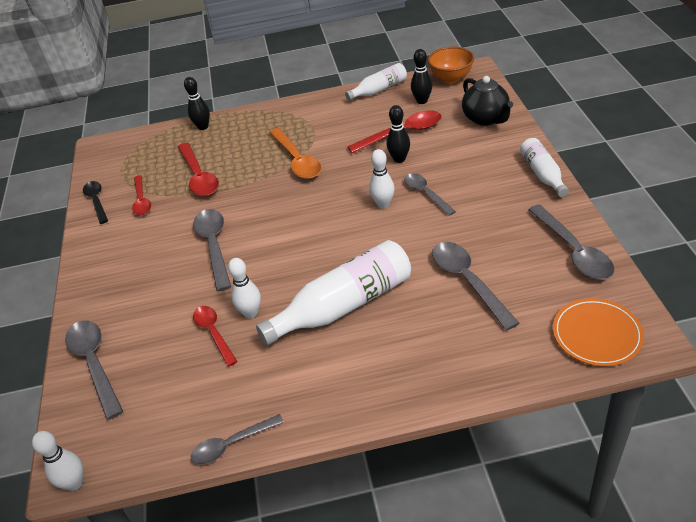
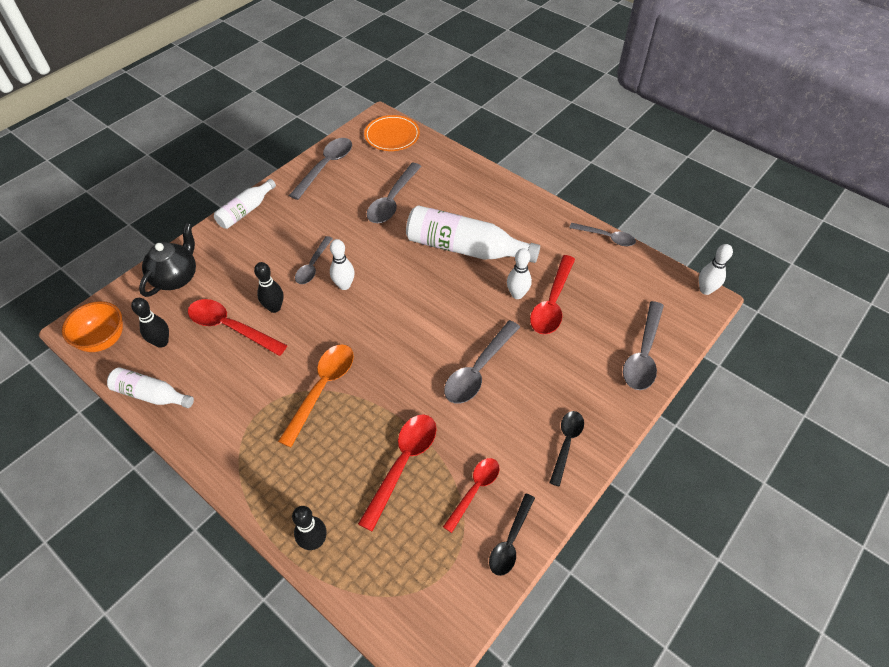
camera: 135 degrees left, 10 degrees up
(105, 262) = (566, 443): none -> black spoon
(213, 333) = (552, 303): red spoon -> red spoon, size x1.53

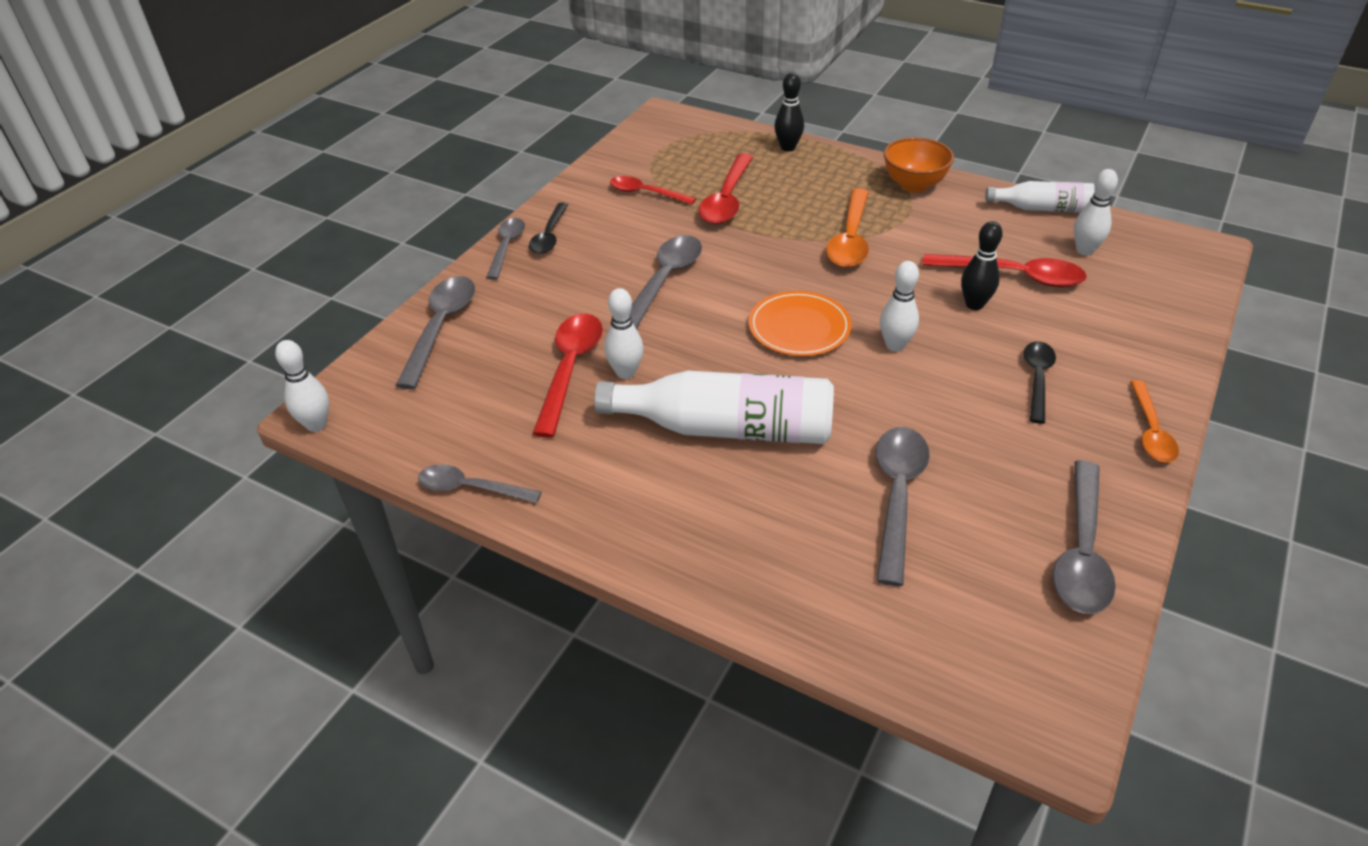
camera: 170 degrees right, 10 degrees down
(103, 340) = (1158, 242): orange bowl -> orange bowl (913, 185)
(162, 342) = (1084, 250): black bowling pin -> white bowling pin
(176, 277) = (1150, 318): black teapot -> none
(246, 211) = (1151, 431): white bottle -> orange spoon
(313, 266) = (961, 363): grey spoon -> grey spoon (506, 247)
(392, 135) = (991, 670): orange plate -> orange plate (799, 327)
(475, 490) = (645, 193): red spoon -> red spoon turned 90 degrees clockwise
(510, 541) = (604, 170): black spoon -> black spoon (1037, 379)

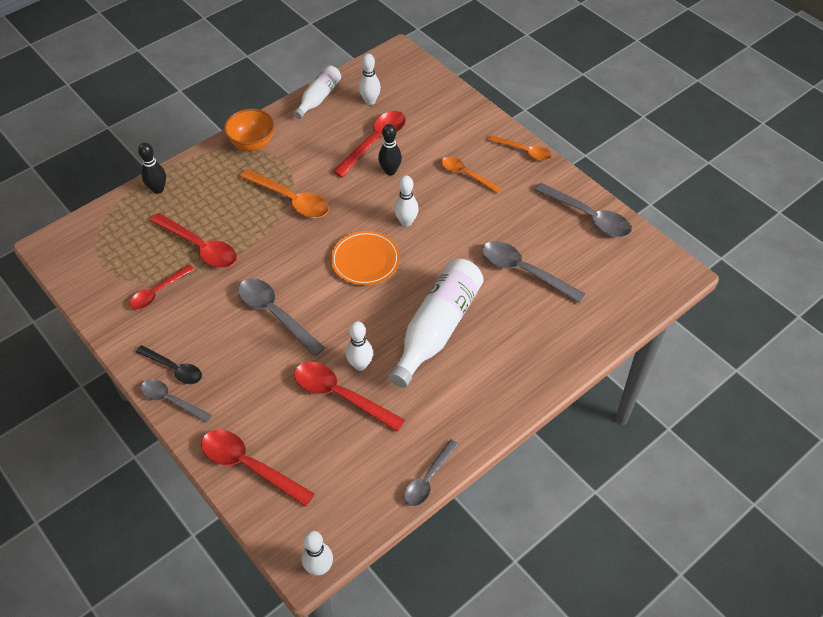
camera: 70 degrees left, 10 degrees up
(441, 327) = (249, 466): grey spoon -> red spoon
(1037, 379) = (465, 174): black spoon -> orange spoon

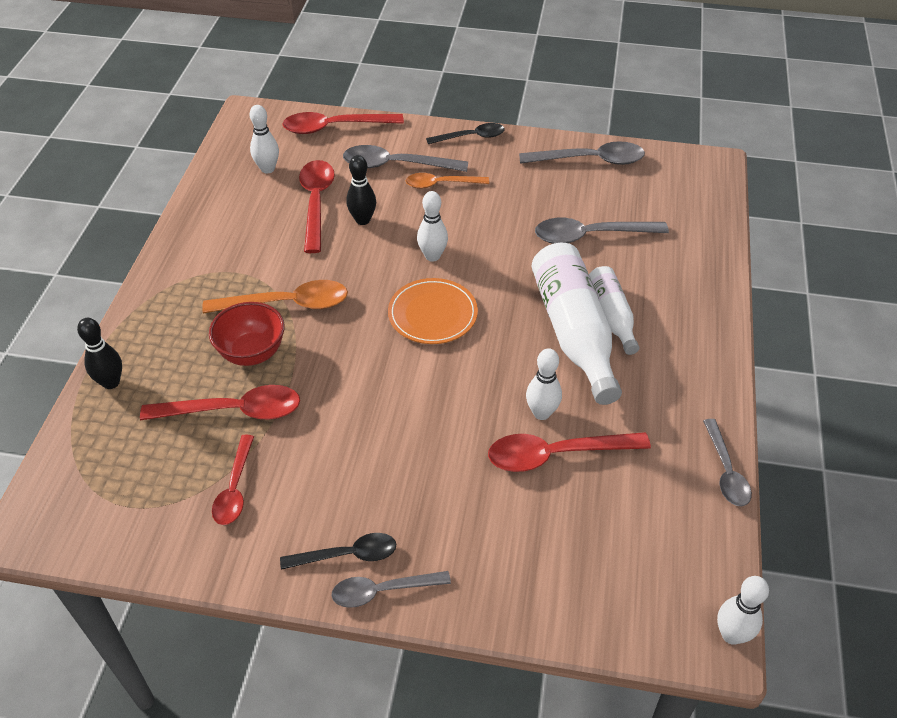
camera: 40 degrees left, 5 degrees down
(242, 219) = (252, 353): none -> red bowl
(249, 466) = (546, 592): red spoon -> red spoon (334, 127)
(252, 144) = (179, 274): orange bowl -> none
(275, 314) = (398, 423): grey spoon -> grey spoon (396, 165)
(318, 98) = (207, 193): white bottle -> white bottle (611, 316)
(524, 151) = (471, 137): orange spoon -> black spoon

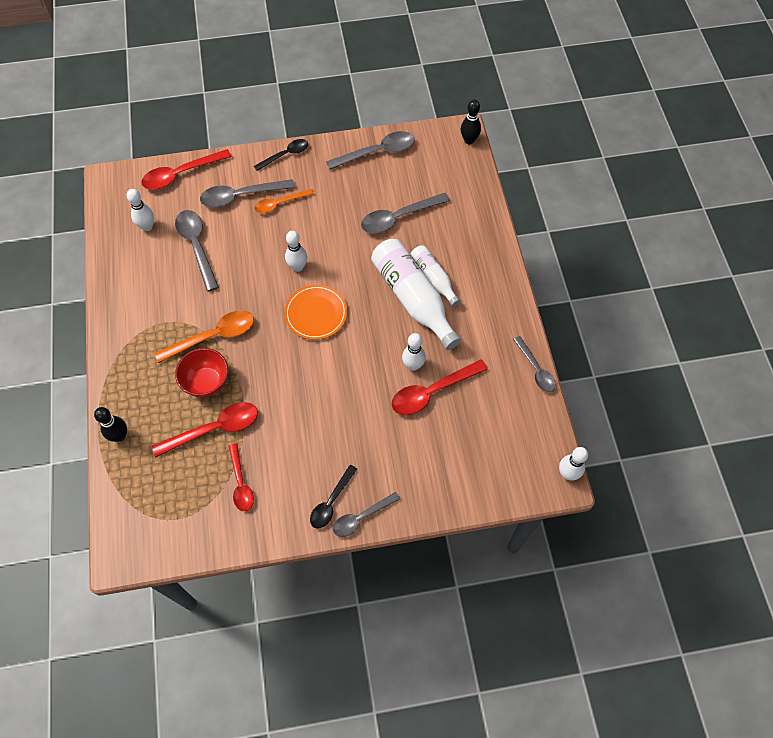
camera: 20 degrees left, 15 degrees up
(316, 202) = (196, 246): red spoon -> grey spoon
(348, 555) = (331, 502): black spoon -> black spoon turned 150 degrees clockwise
(363, 220) = (236, 251): black bowling pin -> black bowling pin (469, 140)

